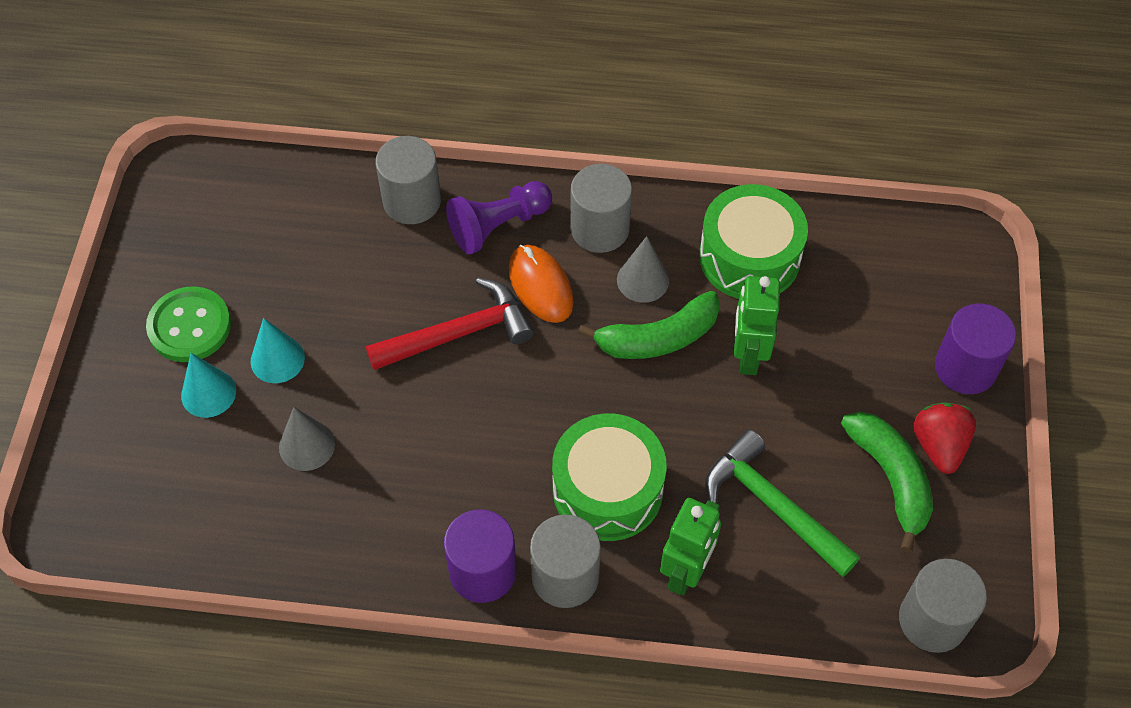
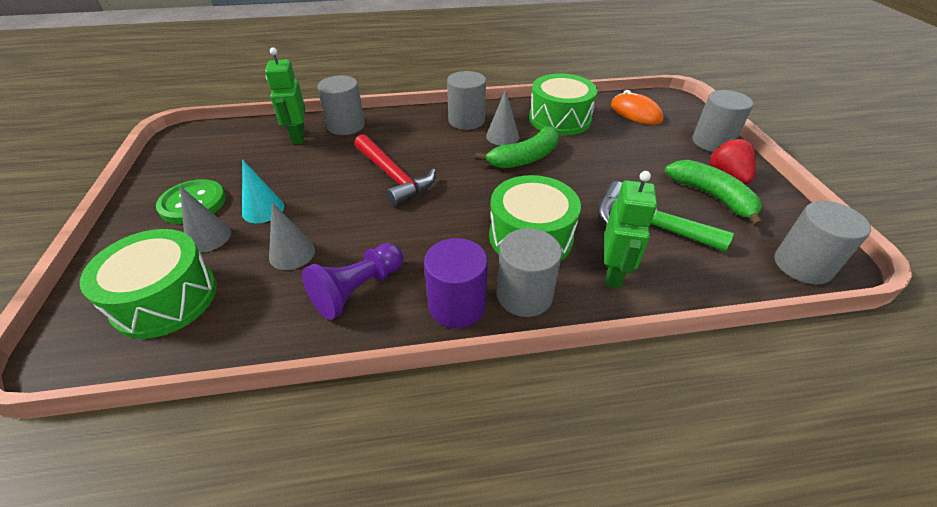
camera: 15 degrees left, 15 degrees down
(162, 480) = (165, 298): none -> green drum
(208, 393) = (208, 237): turquoise cone -> grey cone
(458, 333) = (393, 176): red hammer -> red hammer turned 90 degrees clockwise
(498, 226) = (404, 128): purple pawn -> purple pawn (358, 290)
(540, 286) = (440, 148): orange mouse -> orange mouse (635, 113)
(748, 355) = (584, 157): green robot -> green robot (298, 137)
(965, 367) = (712, 142): purple cylinder -> grey cylinder

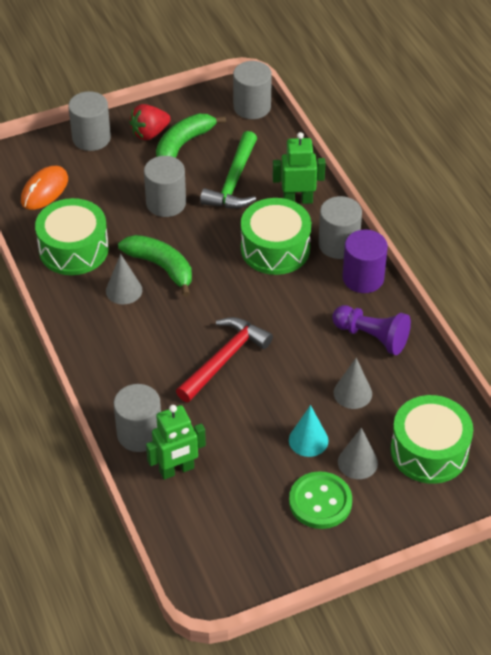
camera: 105 degrees left, 5 degrees up
(466, 120) = (98, 326): grey cylinder -> grey cylinder (166, 203)

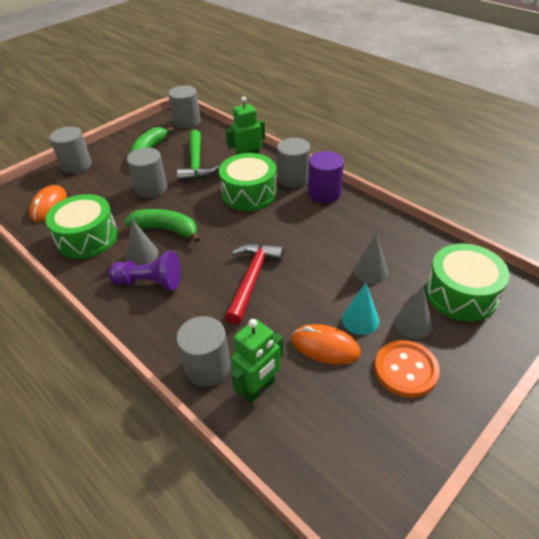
camera: 20 degrees left, 5 degrees down
(149, 133) = (120, 152): red strawberry -> none
(258, 454) = (325, 347): none -> orange mouse
(320, 502) = (406, 370): green button -> orange button
(372, 337) = (357, 228): purple pawn -> purple pawn (150, 282)

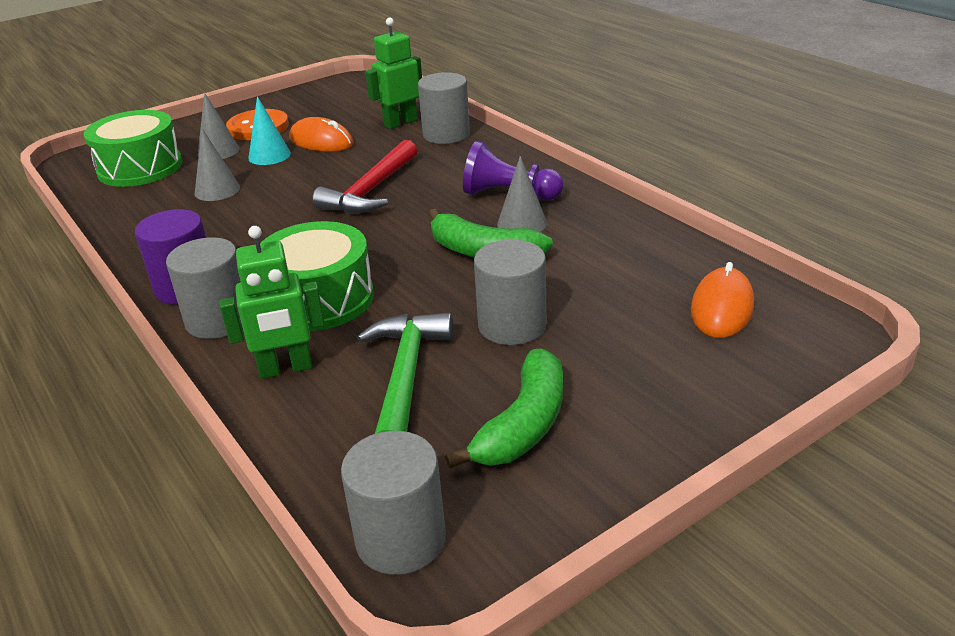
camera: 170 degrees left, 10 degrees down
(76, 165) = (710, 403): grey cylinder -> none
(87, 238) = (618, 250): green drum -> none

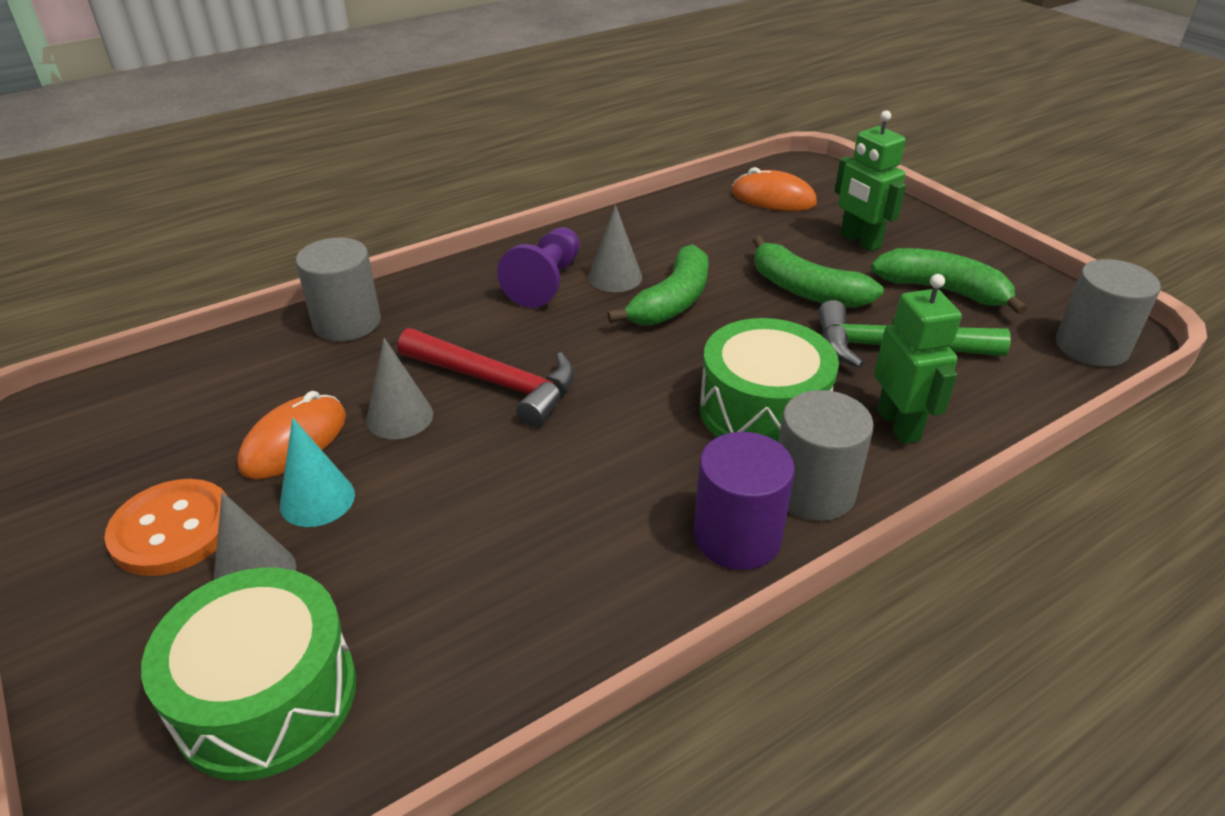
camera: 90 degrees left, 5 degrees up
(217, 190) = (429, 550): grey cone -> grey cone (400, 417)
(400, 123) = (275, 363): green robot -> green robot (860, 241)
(512, 325) = (806, 290): grey cylinder -> green banana

